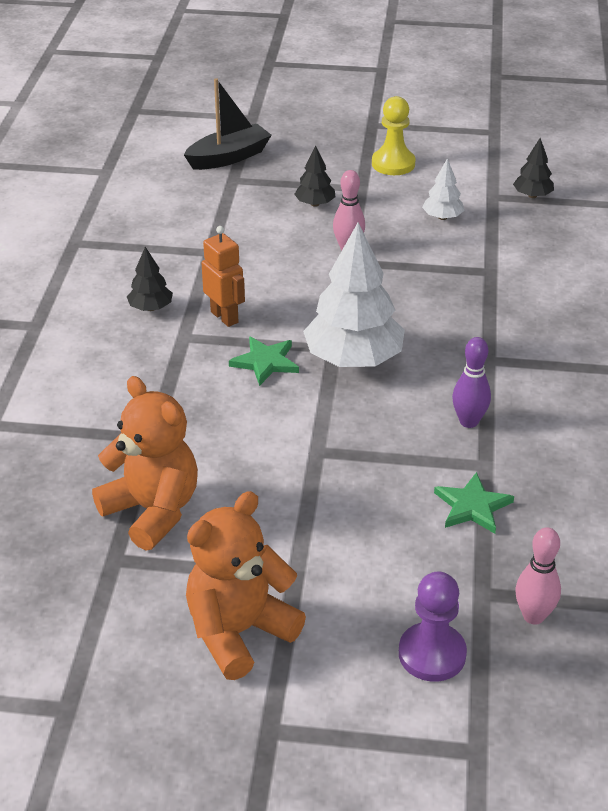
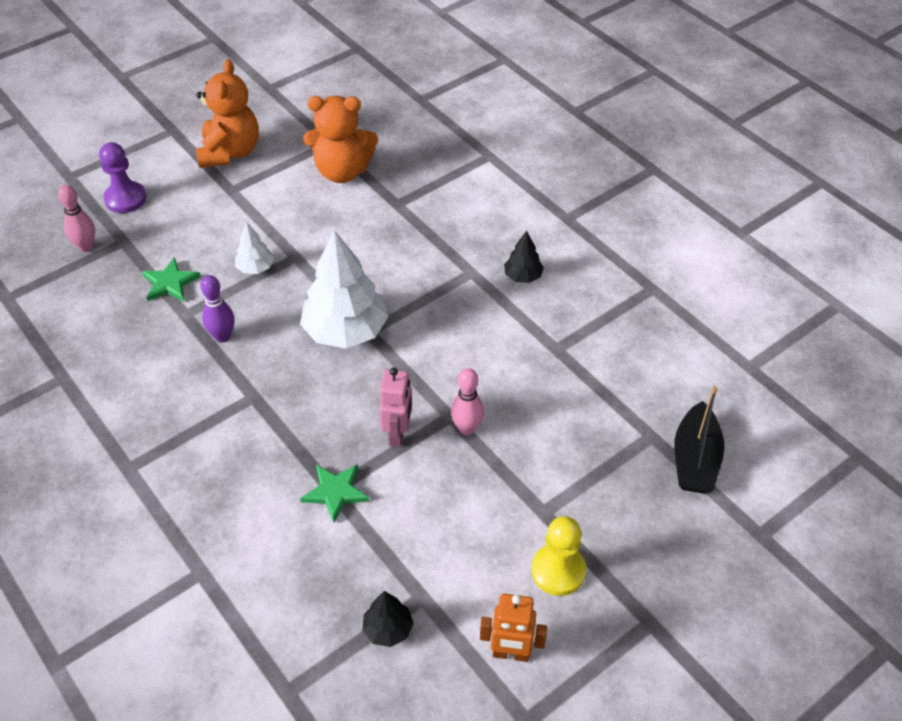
camera: 135 degrees right, 10 degrees up
(225, 317) = (468, 303): orange robot -> orange robot (511, 653)
(265, 362) = (398, 290): green star -> green star (335, 492)
(315, 204) = (553, 459): black tree -> none
(402, 273) = (398, 434): none -> pink robot
(442, 217) = (436, 527): white tree -> white tree (255, 268)

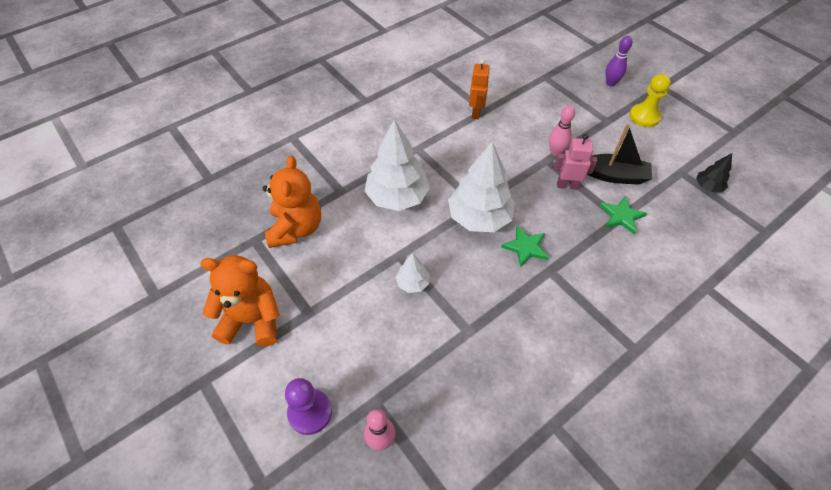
camera: 90 degrees left, 5 degrees up
(170, 283) = (431, 349): green star -> green star (525, 247)
(222, 336) = (492, 299): purple bowling pin -> purple bowling pin (610, 83)
(385, 253) = (397, 197): none -> white tree
(511, 653) = (701, 136): orange robot -> orange robot (476, 112)
(523, 276) = (421, 123): black tree -> none
(695, 460) = (558, 63): black boat -> black boat (613, 176)

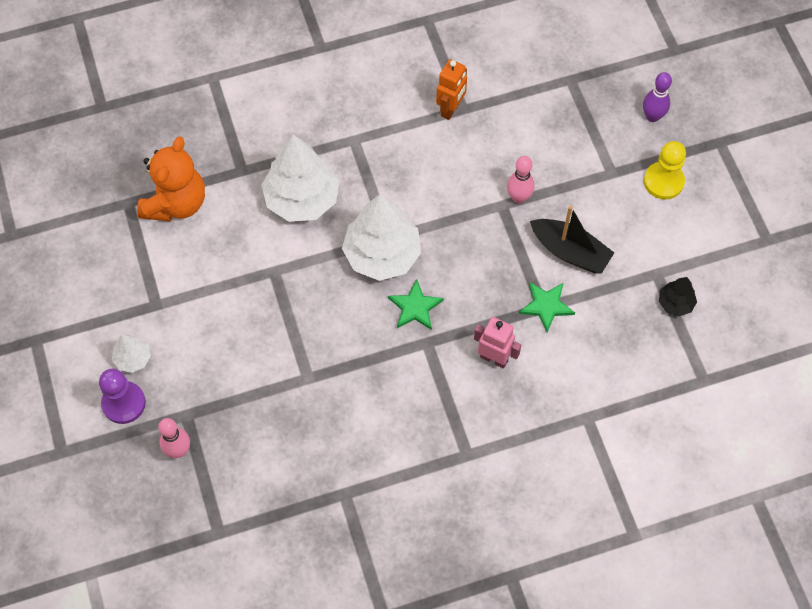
camera: 20 degrees right, 10 degrees up
(252, 320) = (98, 294): orange teddy bear -> none
(412, 283) = (274, 307): white tree -> white tree (133, 358)
(567, 185) = (506, 247): pink robot -> pink robot (494, 358)

